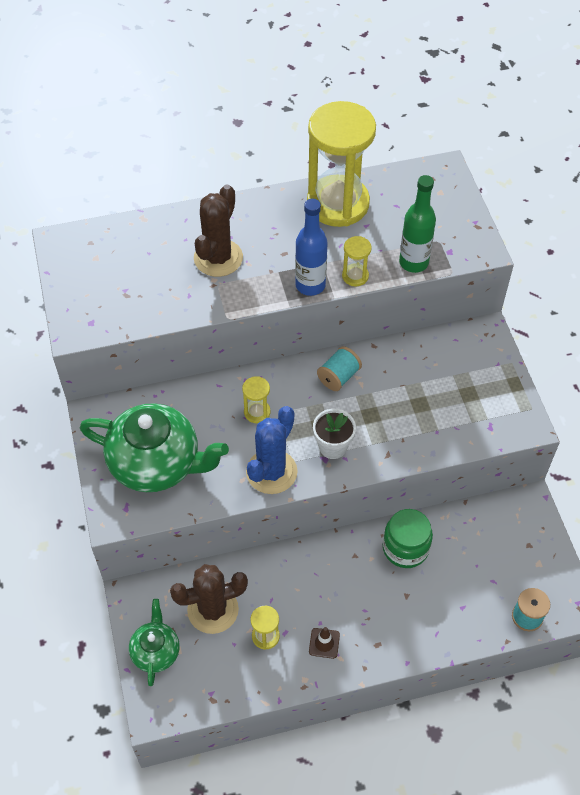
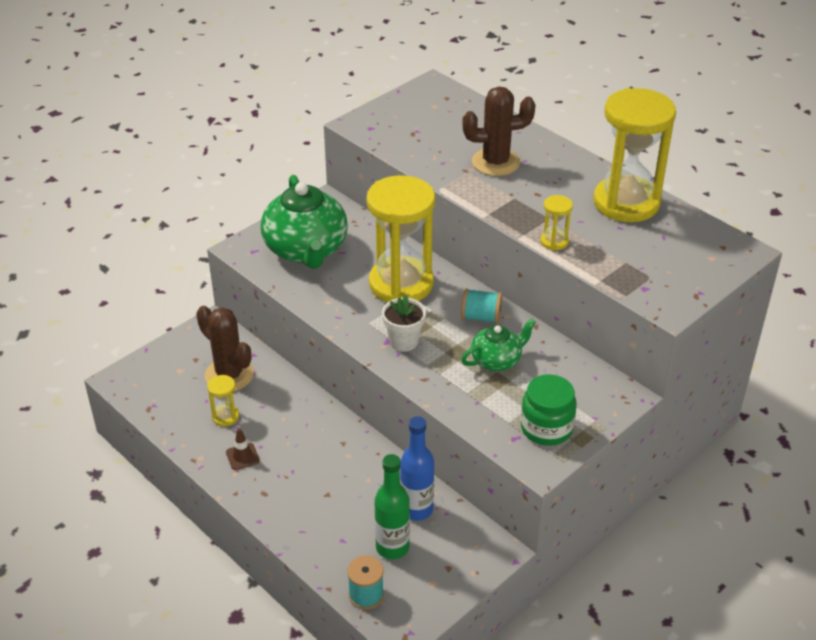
camera: 60 degrees right, 15 degrees down
(155, 651) = (171, 358): green teapot -> green teapot (497, 360)
(257, 412) = (401, 284): yellow hourglass -> yellow hourglass, size x2.45
(271, 472) = (348, 315): blue cactus -> none
(310, 285) = (517, 220): blue bottle -> blue bottle (416, 509)
(405, 548) = (376, 474): green jar -> green jar (546, 428)
(413, 262) = (607, 270): green bottle -> green bottle (392, 547)

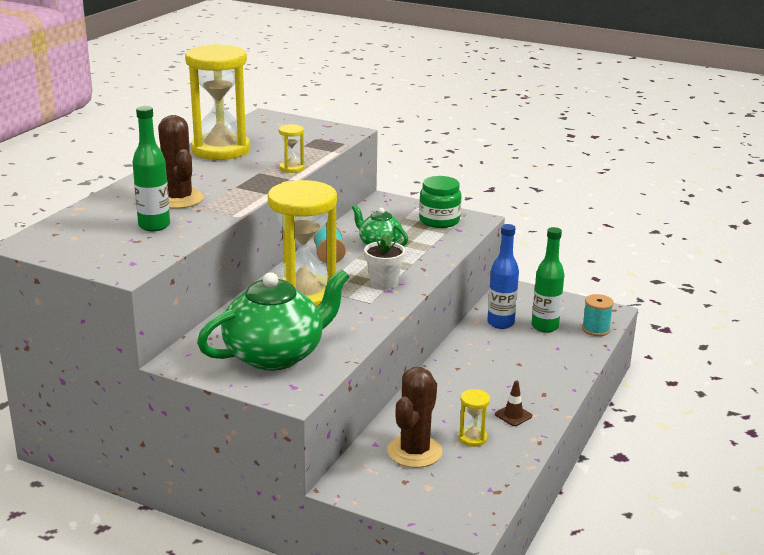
camera: 110 degrees left, 15 degrees down
(439, 144) = (154, 226): none -> green bottle

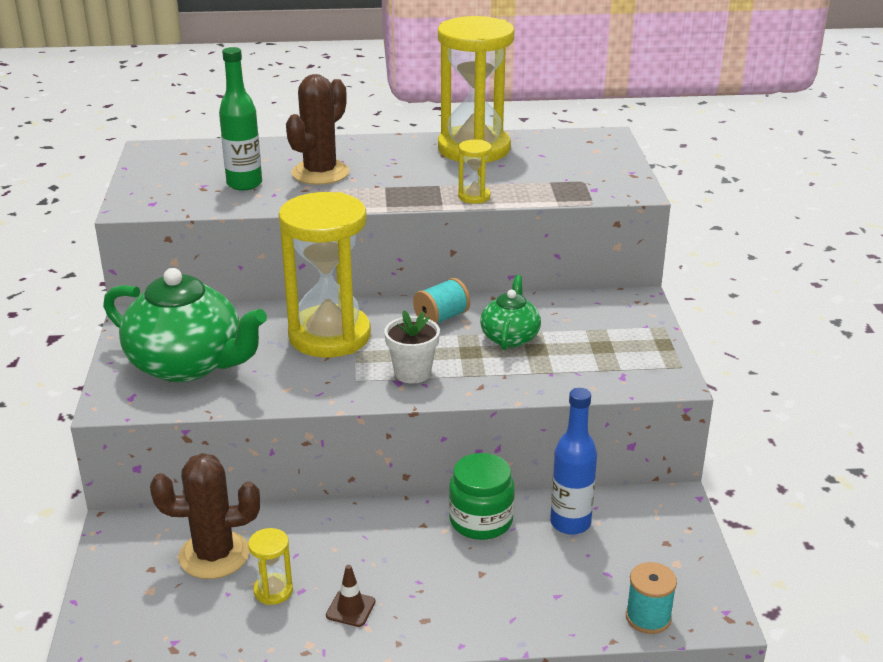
camera: 60 degrees right, 5 degrees up
(439, 221) = (629, 355): green jar -> green jar (481, 521)
(545, 327) = (603, 565): green bottle -> none

